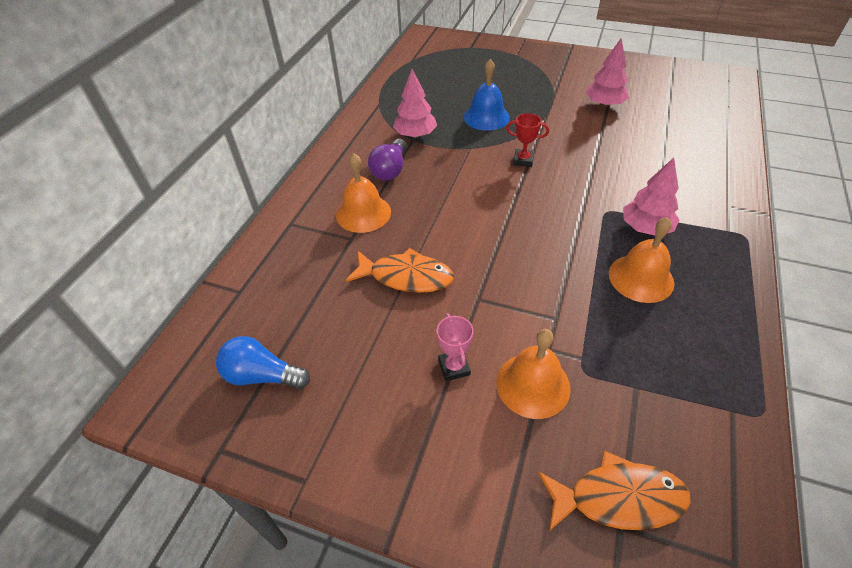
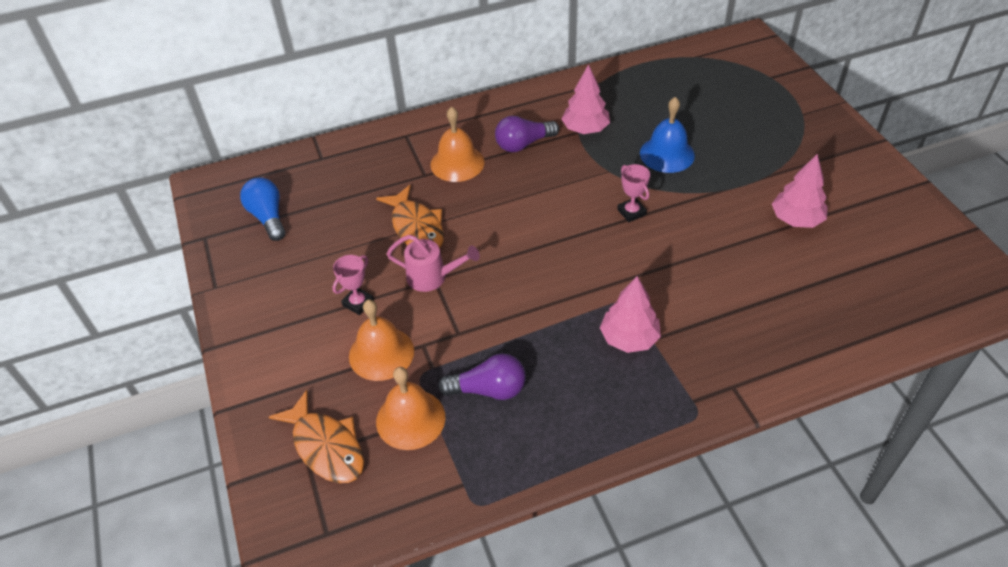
camera: 50 degrees right, 0 degrees up
(475, 299) = (432, 277): none -> pink watering can
(523, 160) = (631, 212): red trophy -> pink trophy
(636, 334) = (489, 389): none -> purple light bulb
(641, 278) = (558, 364): orange bell -> orange bell (410, 419)

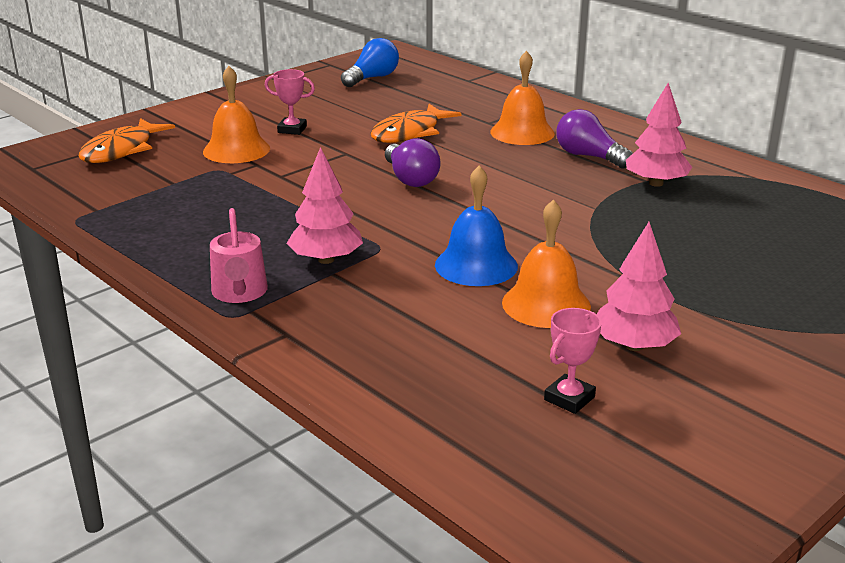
camera: 65 degrees right, 20 degrees down
(410, 419) = (164, 175): orange bell -> orange bell (546, 304)
(432, 277) = (347, 152): pink watering can -> pink watering can (239, 293)
(489, 389) = (215, 201): purple light bulb -> purple light bulb (410, 179)
(631, 212) = (535, 231): pink trophy -> pink trophy (569, 398)
(667, 154) = (668, 237): blue bell -> blue bell (476, 265)

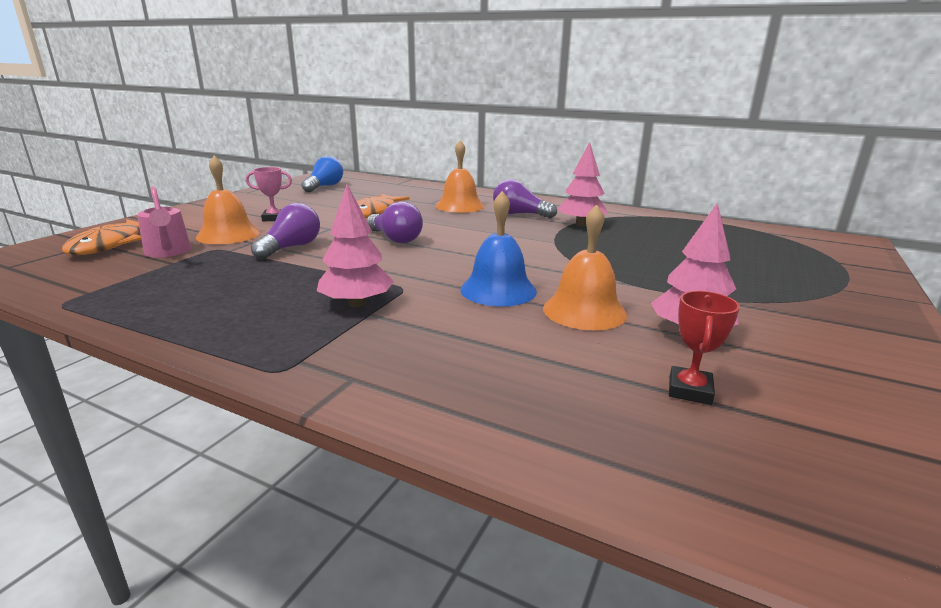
camera: 20 degrees left, 5 degrees down
(239, 293) = (279, 346): pink watering can -> pink watering can (168, 252)
(293, 177) = (291, 248): none -> purple light bulb
(569, 398) = (689, 390): pink trophy -> red trophy

